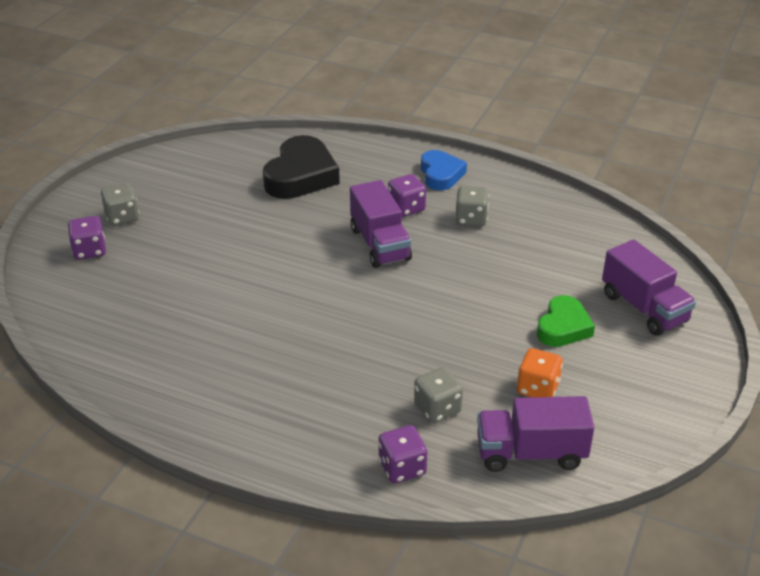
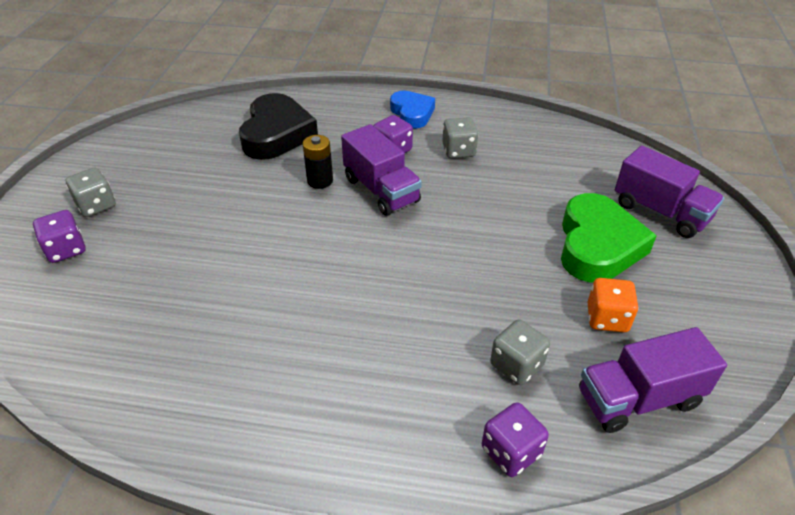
camera: 15 degrees left, 5 degrees up
(326, 226) = (320, 181): none -> black battery
(563, 327) = (597, 245): green heart -> green heart, size x1.60

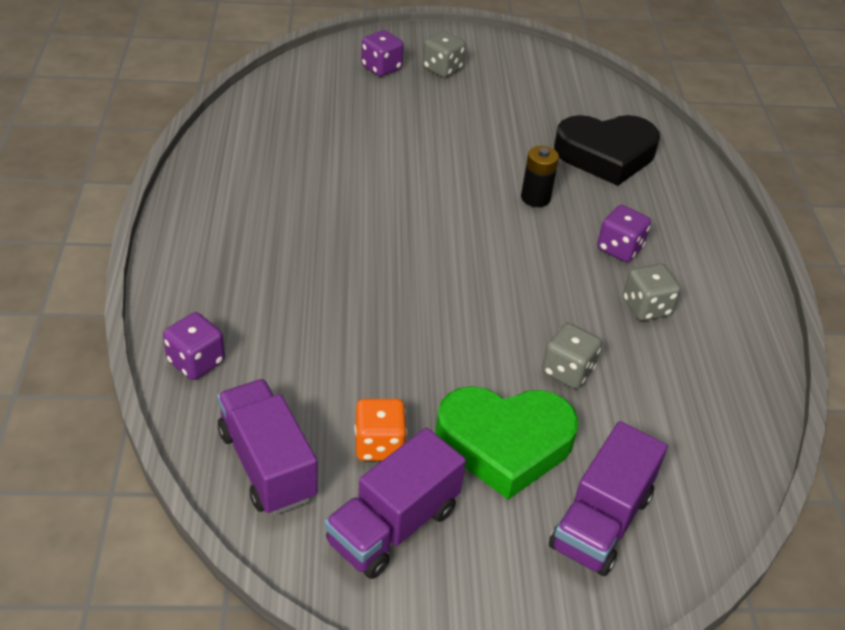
camera: 75 degrees right, 0 degrees up
(381, 190) = (538, 246): purple truck -> purple truck (393, 526)
(412, 113) = (709, 259): blue heart -> none
(516, 365) = (298, 365): grey dice -> grey dice (567, 371)

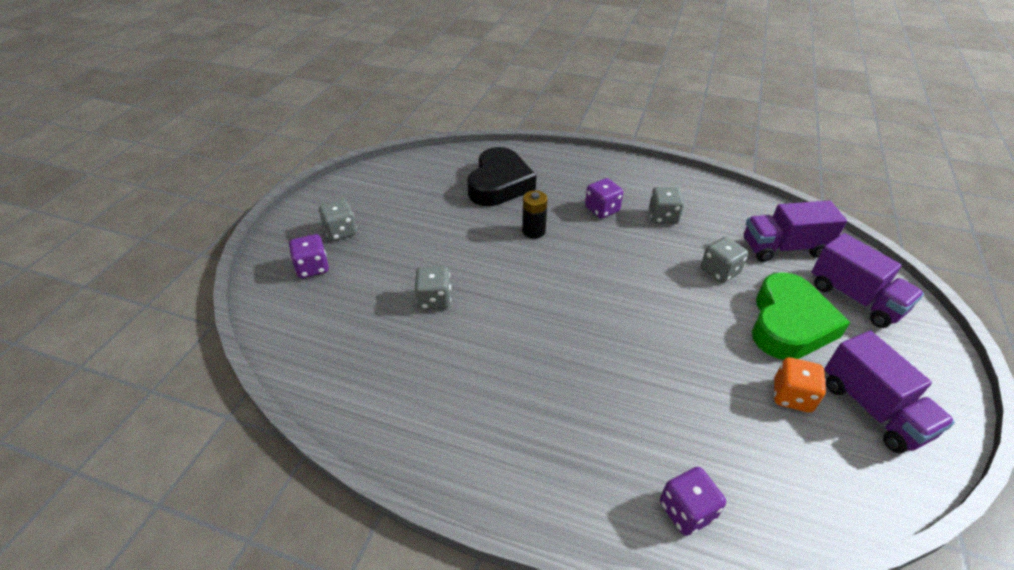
camera: 65 degrees left, 0 degrees up
(267, 464) = (816, 479): purple truck -> purple truck (783, 248)
(382, 151) = (434, 299): none -> grey dice

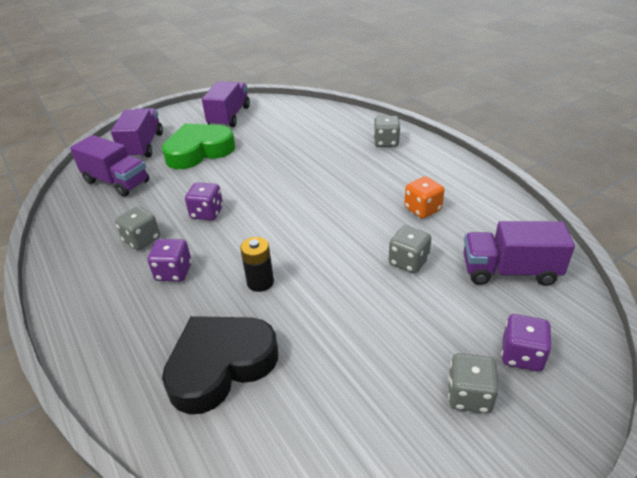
camera: 140 degrees left, 5 degrees down
(339, 332) = (509, 271): none -> purple truck
(686, 511) = (360, 123): purple dice -> purple dice (207, 213)
(719, 271) = (181, 188): grey dice -> grey dice (386, 142)
(792, 396) = (254, 131): orange dice -> orange dice (422, 209)

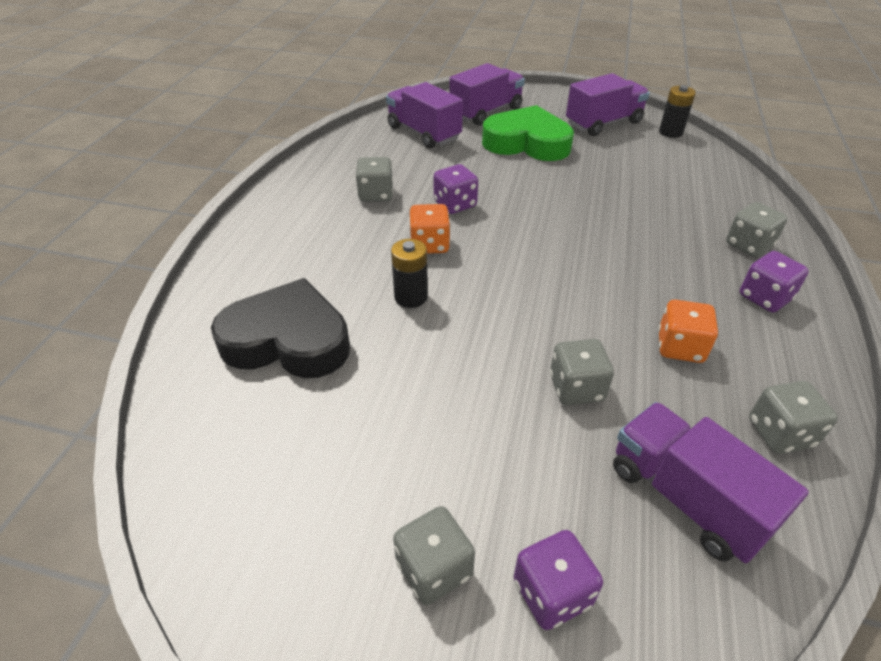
camera: 45 degrees right, 5 degrees up
(116, 182) = (423, 133): purple truck -> purple truck turned 150 degrees clockwise
(174, 272) = (361, 238): purple dice -> purple dice (764, 297)
(226, 246) = (429, 245): none -> orange dice
(273, 103) = (670, 132): none -> black battery
(503, 217) = (780, 433): none -> grey dice

